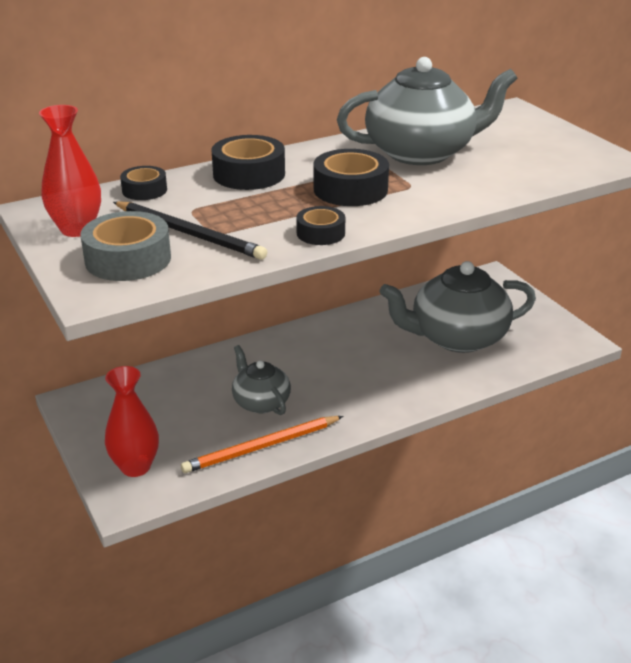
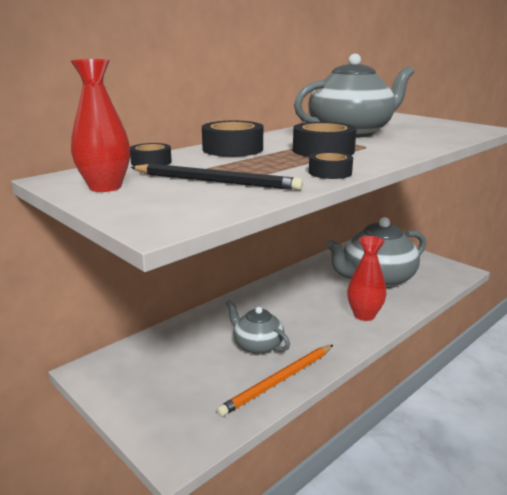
camera: 15 degrees left, 10 degrees down
(128, 259) = (172, 200): grey tape -> none
(135, 467) = (172, 419): red vase -> red vase (364, 315)

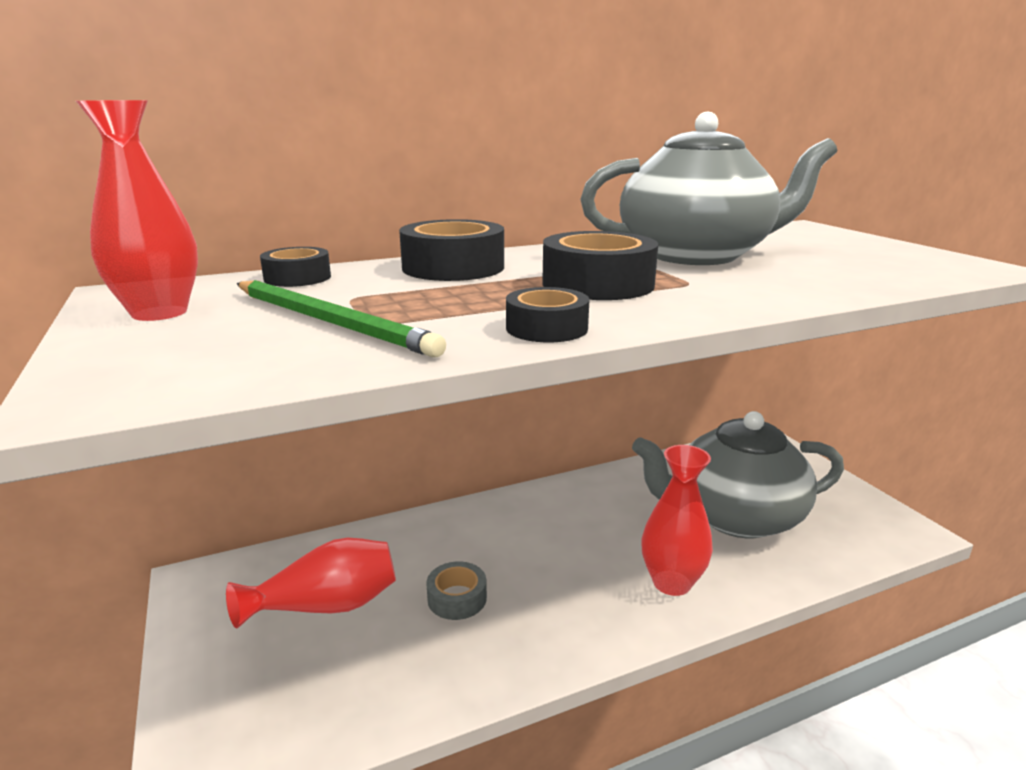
camera: 20 degrees right, 0 degrees up
(184, 365) = (326, 606): none -> red vase
(216, 181) = (330, 322): black pencil -> green pencil
(257, 345) = (457, 598): grey teapot -> grey tape
(278, 381) = (445, 678): orange pencil -> none

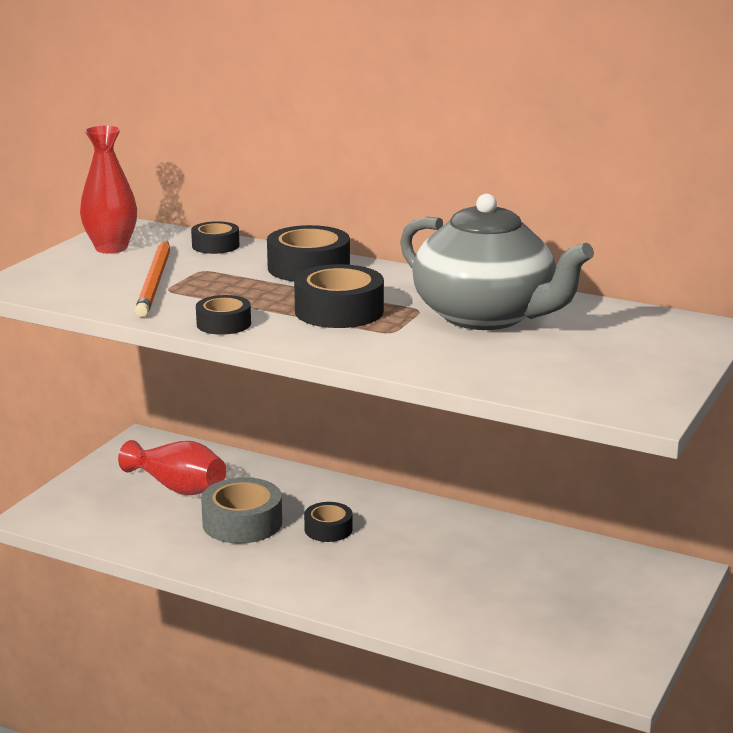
camera: 50 degrees right, 0 degrees up
(330, 322) = (155, 282): green pencil -> orange pencil
(457, 598) = (242, 522): grey tape -> grey tape, size x1.67
(536, 553) = (328, 529): none -> black tape
(671, 582) = (371, 590): red vase -> none
(734, 516) = (506, 591): grey teapot -> none

